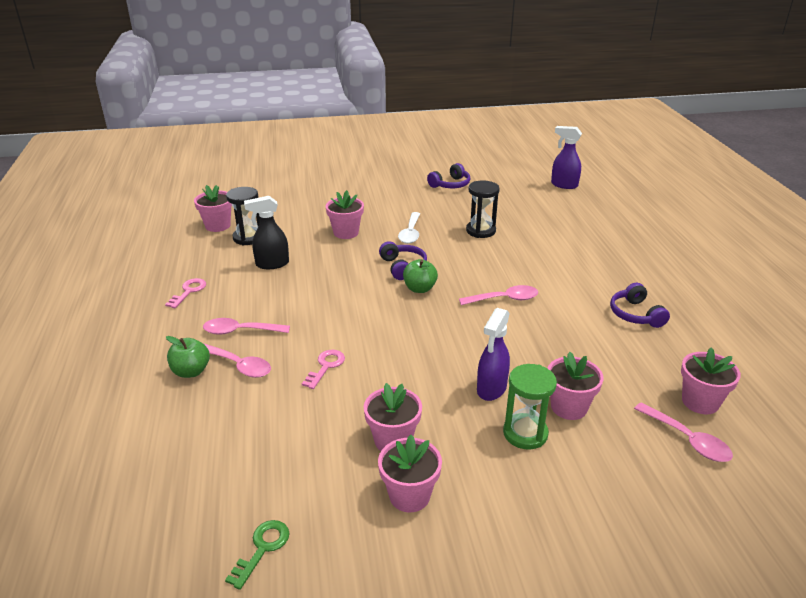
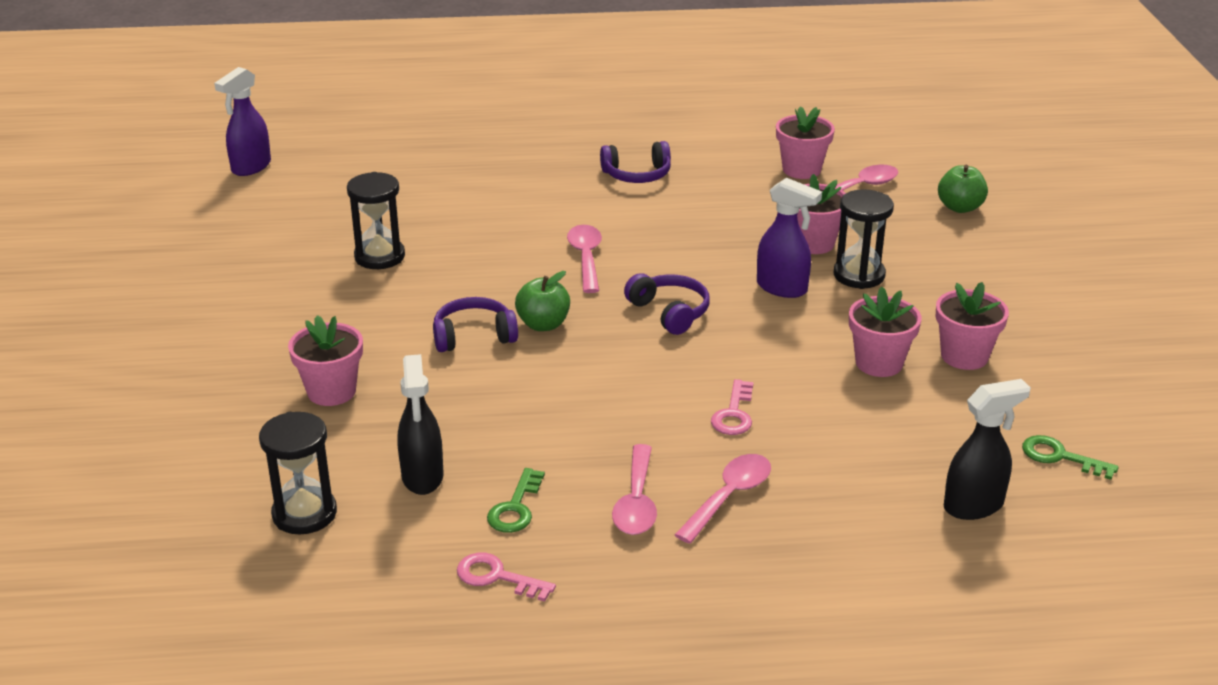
camera: 85 degrees left, 0 degrees up
(191, 371) = (742, 547): green apple -> green apple (960, 207)
(209, 485) = (974, 506): none -> black spray bottle
(218, 226) = (229, 562): pink flower pot -> none
(242, 292) = (515, 508): none -> green key
(326, 366) = (734, 414): pink key -> pink key turned 105 degrees counterclockwise
(410, 233) = (361, 323): white spoon -> none
(450, 184) = (187, 270): purple headphones -> purple headphones (669, 312)
(525, 433) = (859, 275): green hourglass -> black hourglass

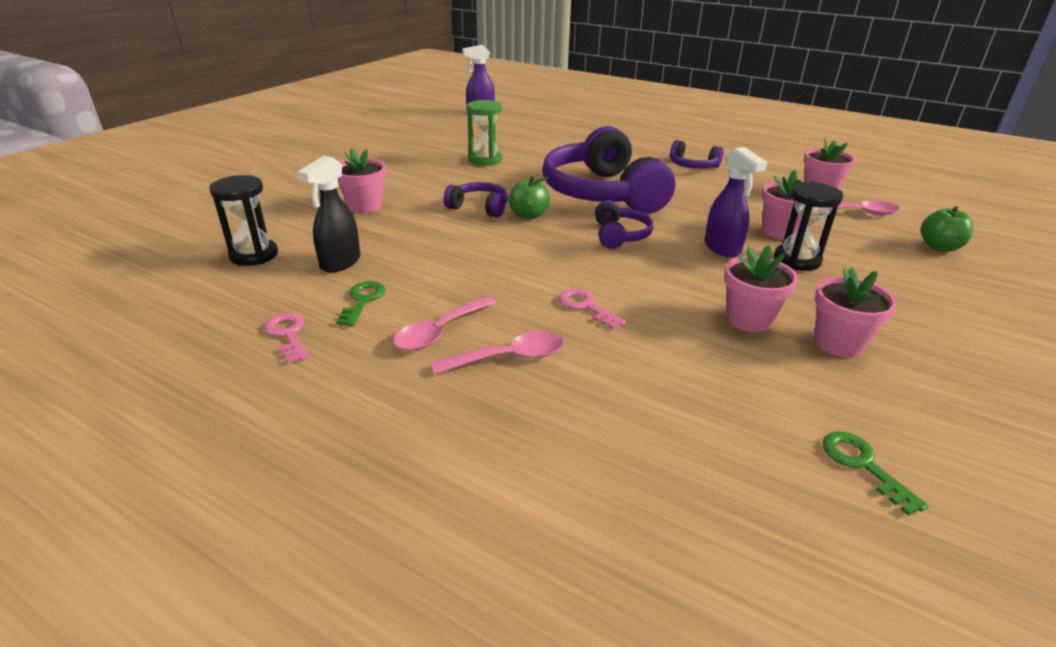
camera: 35 degrees right, 0 degrees up
(379, 257) = (485, 160): black hourglass -> green hourglass
(515, 508) = (362, 301): green key -> green key turned 135 degrees clockwise
(586, 258) = (603, 193): pink spoon -> purple headphones
(734, 414) = (586, 307): pink key -> pink key turned 90 degrees clockwise
(974, 506) = (718, 465): black spray bottle -> none

